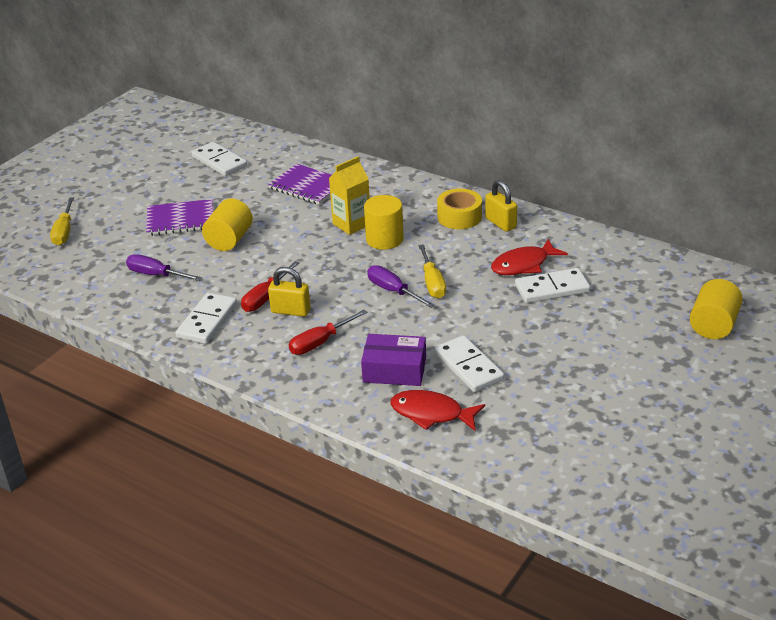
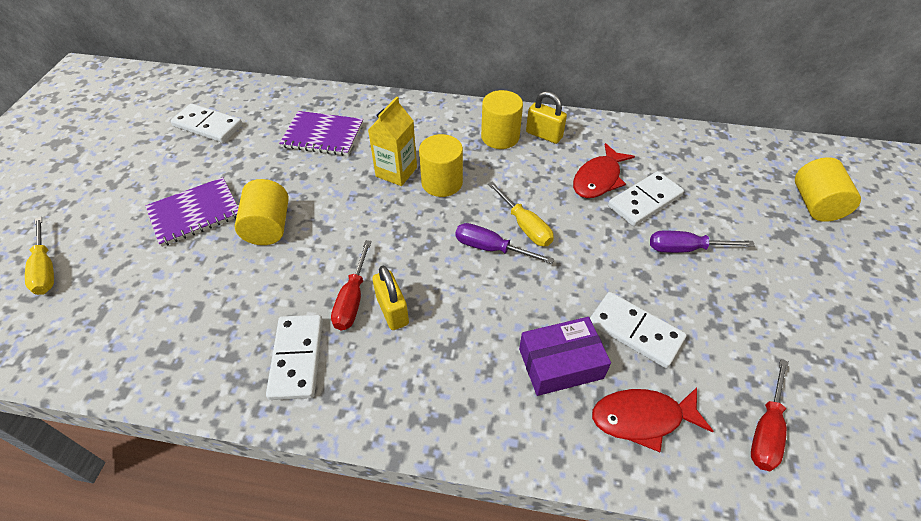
camera: 25 degrees left, 15 degrees up
(156, 275) = (197, 303): purple screwdriver -> purple screwdriver (684, 249)
(290, 311) = (392, 311): yellow padlock -> yellow padlock turned 75 degrees clockwise
(319, 343) = (452, 349): red screwdriver -> red screwdriver (766, 430)
(459, 217) = (500, 137): yellow tape -> yellow cylinder

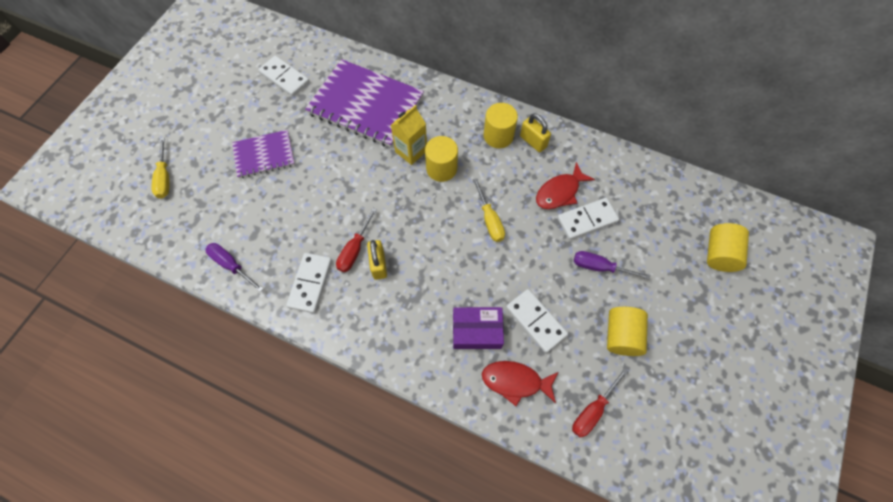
camera: 15 degrees right, 15 degrees up
(268, 227) = (311, 178): yellow cylinder -> yellow cylinder (621, 335)
(323, 135) = (366, 105): purple notebook -> purple notebook, size x1.78
(490, 248) = (459, 232): purple screwdriver -> purple screwdriver (231, 265)

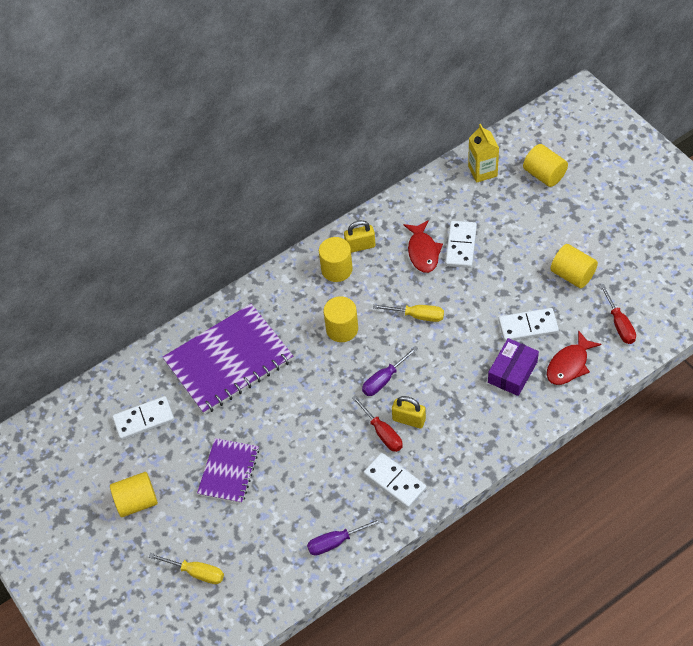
camera: 55 degrees left, 10 degrees down
(211, 109) = (137, 501): none -> yellow cylinder
(411, 151) = (307, 345): yellow carton -> yellow carton (482, 171)
(599, 267) = (507, 259): purple screwdriver -> purple screwdriver (384, 380)

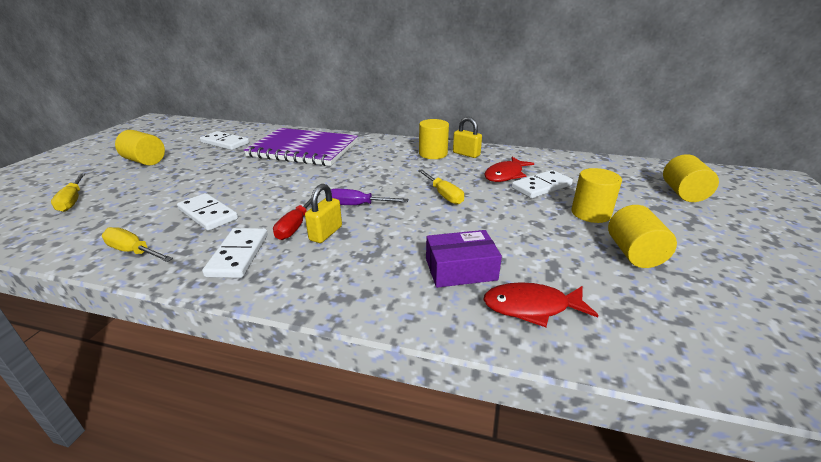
camera: 45 degrees right, 25 degrees down
(229, 471) = (195, 179): purple notebook -> none
(335, 542) = (133, 251): purple screwdriver -> yellow screwdriver
(342, 329) = (384, 172): yellow cylinder -> yellow cylinder (590, 213)
(409, 420) = (325, 233): yellow padlock -> yellow padlock turned 45 degrees clockwise
(482, 171) = (620, 169): yellow carton -> none
(528, 326) = (529, 254): white domino -> white domino (208, 214)
(619, 324) = (651, 322): red screwdriver -> none

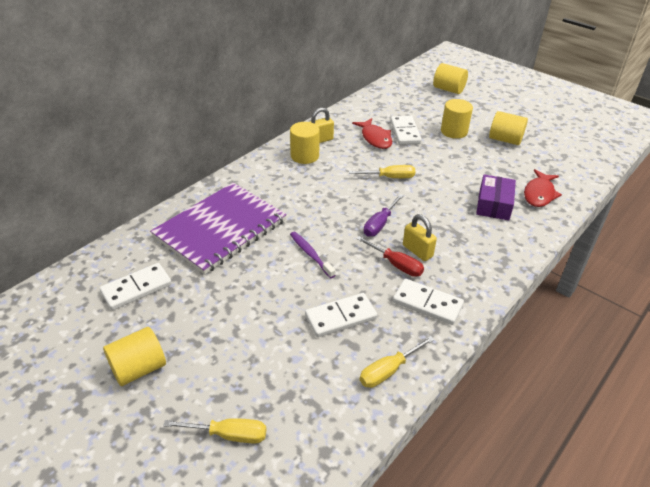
camera: 65 degrees left, 10 degrees up
(290, 185) = (311, 254): none -> purple toothbrush

